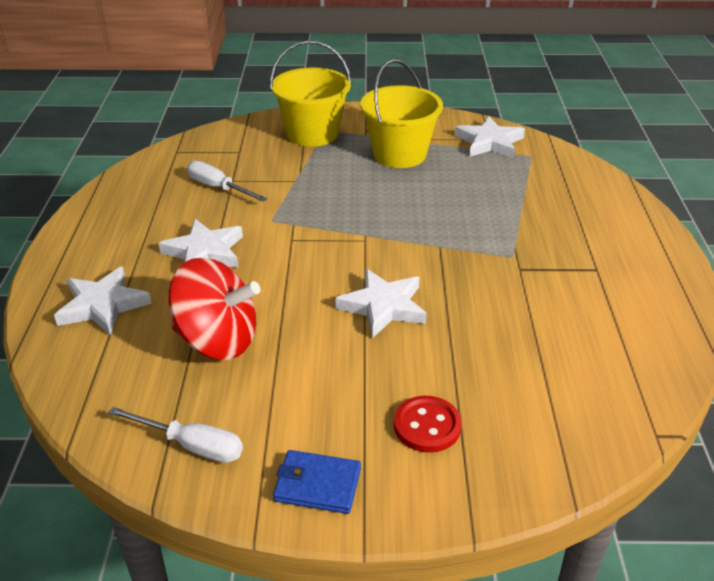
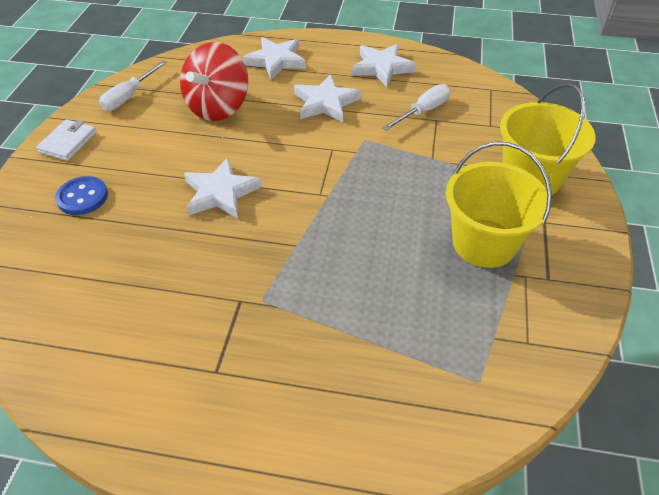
camera: 100 degrees right, 10 degrees up
(317, 484) = (68, 142): blue wallet -> white wallet
(427, 426) = (82, 197): red button -> blue button
(489, 142) = (517, 340): white star -> white star (382, 68)

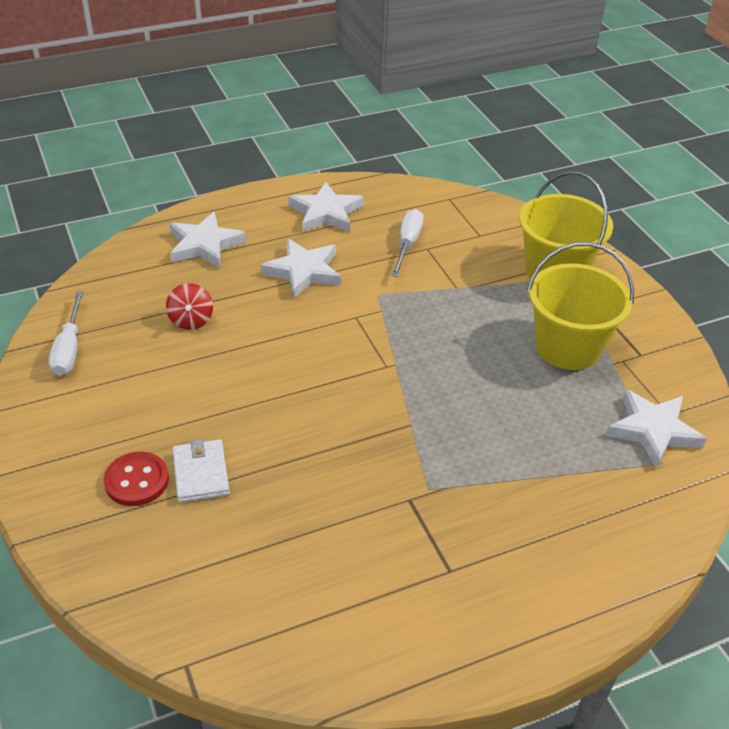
camera: 35 degrees left, 5 degrees down
(68, 142) = (49, 430): white wallet -> white wallet (201, 473)
(82, 197) = (137, 481): blue button -> red button
(218, 107) = (191, 320): red spinning top -> red spinning top, size x0.49
(221, 193) = (287, 408): white star -> white star (653, 430)

